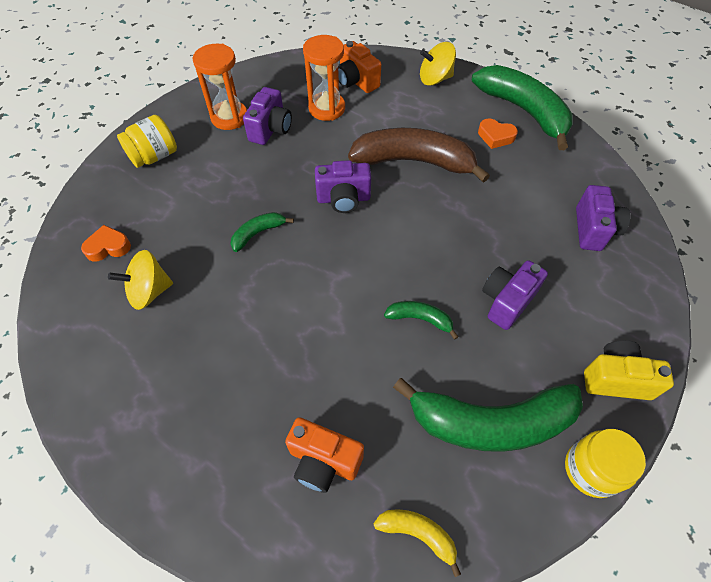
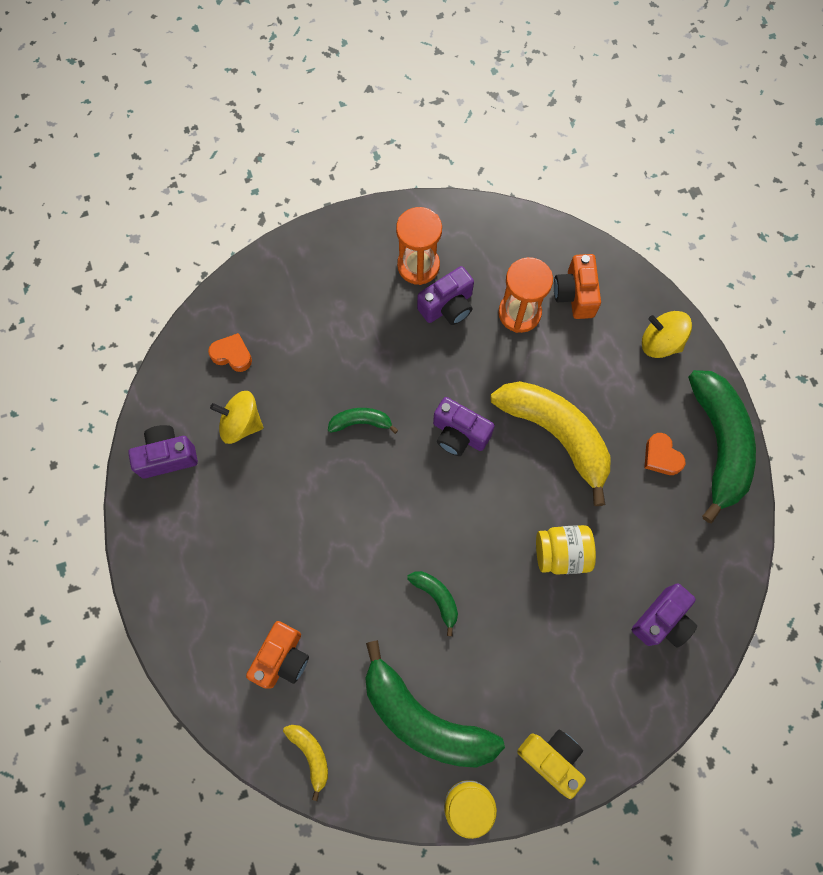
camera: 35 degrees right, 15 degrees up
(154, 156) = (323, 273): yellow jar -> yellow jar (562, 553)
(323, 461) = (282, 658): orange camera -> orange camera turned 120 degrees counterclockwise
(414, 161) = (556, 434): brown banana -> yellow banana
(506, 301) = (521, 632): purple camera -> purple camera (167, 456)

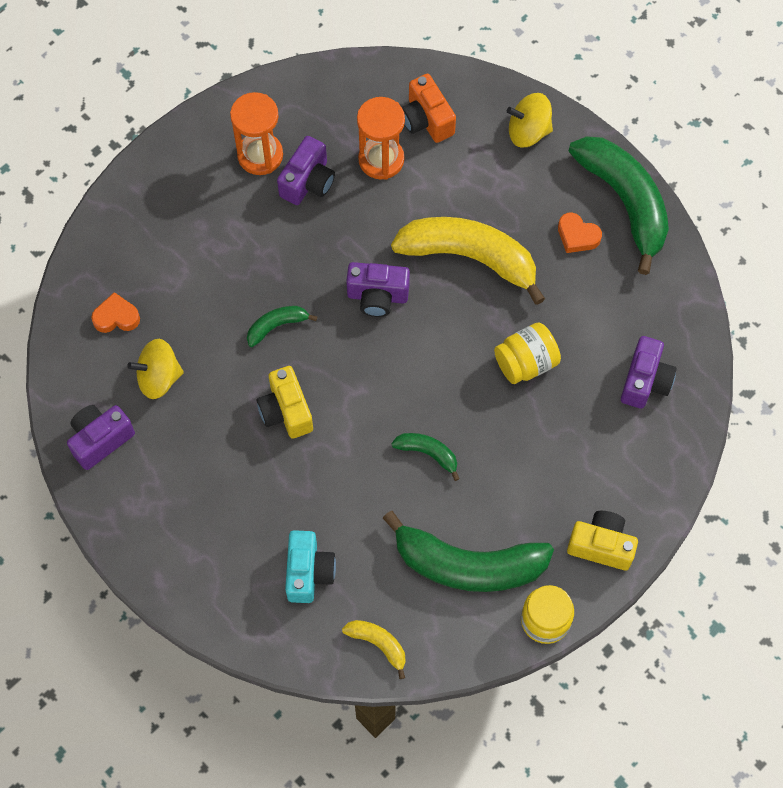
camera: 25 degrees left, 5 degrees down
(282, 658) = (308, 572): orange camera -> turquoise camera
(332, 502) = (286, 411): none -> yellow camera

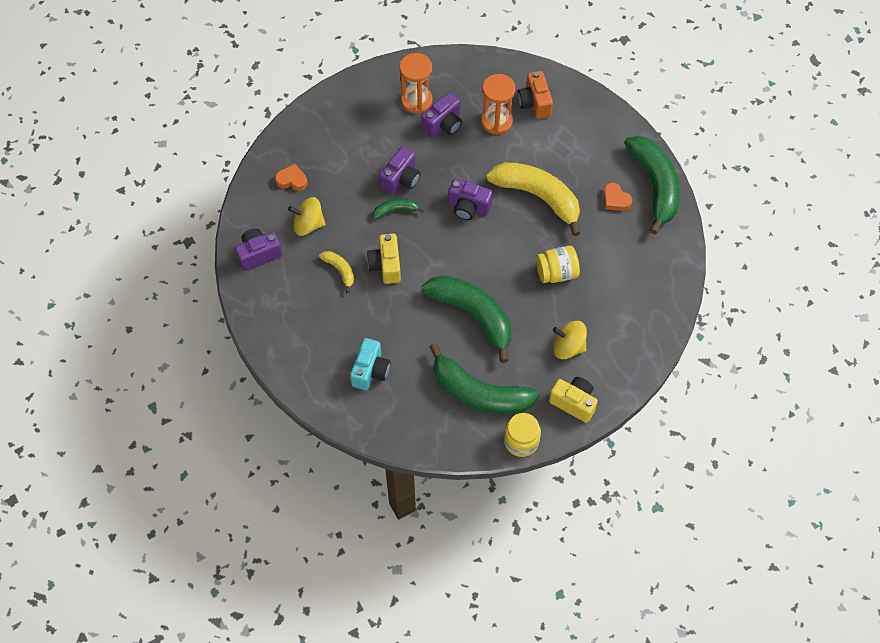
camera: 15 degrees right, 5 degrees down
(378, 644) = (404, 428): yellow banana -> yellow banana (340, 270)
(428, 453) = (473, 315): green banana -> green banana, size x2.20
(528, 131) = (601, 125): yellow spinning top -> yellow spinning top (568, 347)
(645, 381) = (635, 304): purple camera -> purple camera (401, 179)

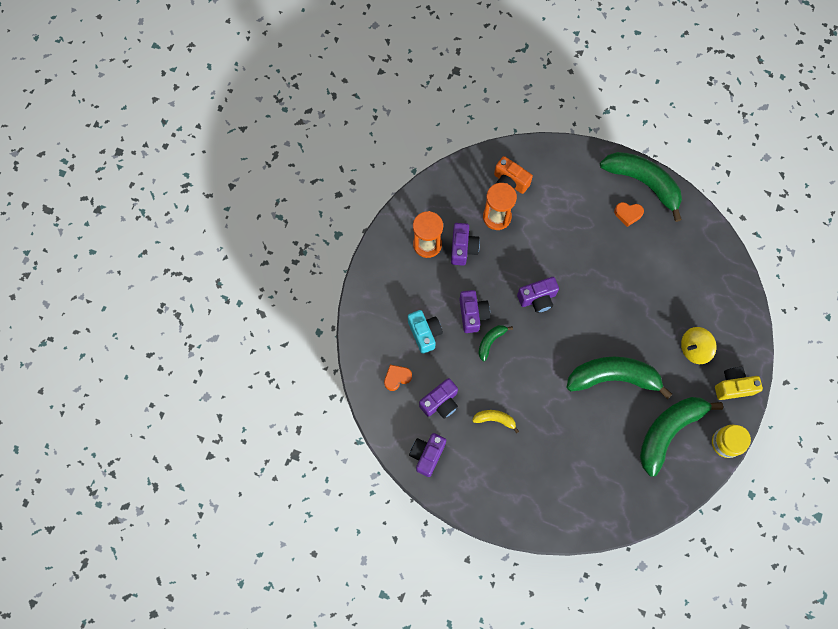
camera: 40 degrees left, 10 degrees up
(308, 224) = (440, 402): yellow spinning top -> purple camera
(370, 371) = (585, 477): turquoise camera -> turquoise camera (424, 333)
(386, 265) = (522, 389): yellow camera -> none
(479, 393) = (668, 431): green banana -> green banana turned 150 degrees clockwise
(538, 197) = (576, 252): yellow banana -> none
(556, 273) = (638, 300): yellow jar -> none

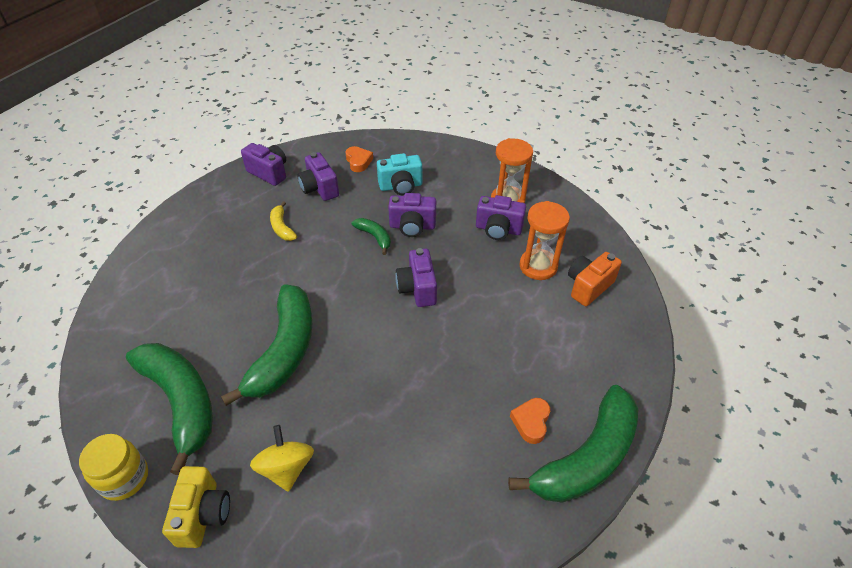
camera: 100 degrees right, 25 degrees down
(495, 419) = (282, 227): yellow banana -> yellow banana turned 135 degrees clockwise

